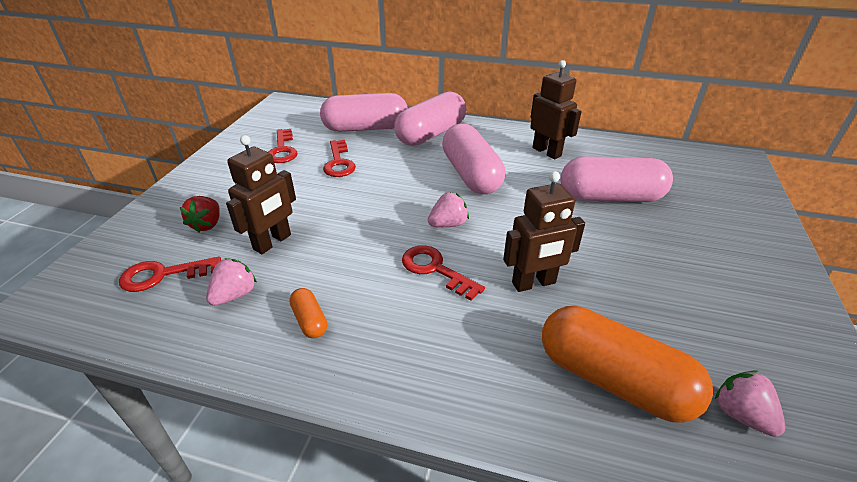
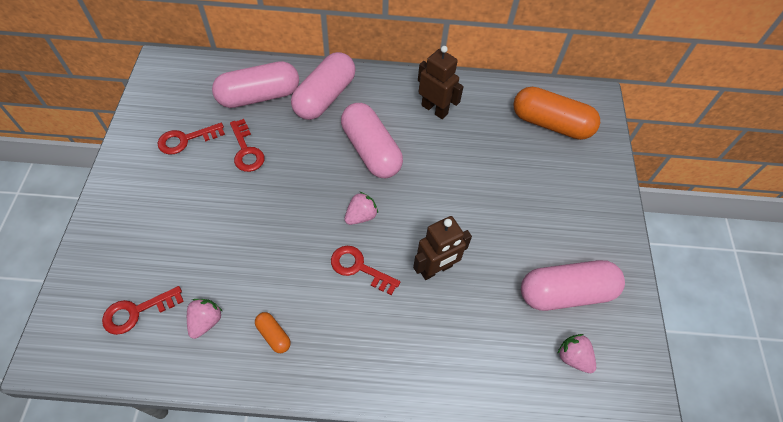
camera: 15 degrees left, 20 degrees up
(207, 224) = (151, 249): red strawberry -> none
(272, 242) = (217, 260): brown robot -> none
(282, 150) = (186, 140): red key -> red key turned 90 degrees clockwise
(610, 197) = (491, 162): pink capsule -> pink capsule (566, 293)
(613, 380) = (495, 346): orange capsule -> orange capsule (551, 124)

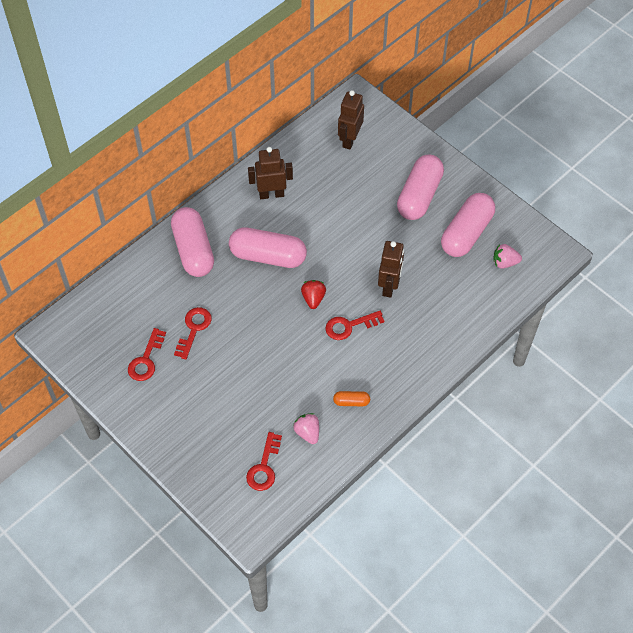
camera: 45 degrees left, 0 degrees up
(246, 151) = (194, 329): red key -> red key turned 90 degrees counterclockwise
(259, 96) = (150, 290): pink capsule -> pink capsule (419, 196)
(361, 216) = (313, 298): pink strawberry -> red strawberry
(551, 124) = (349, 139): orange capsule -> brown robot

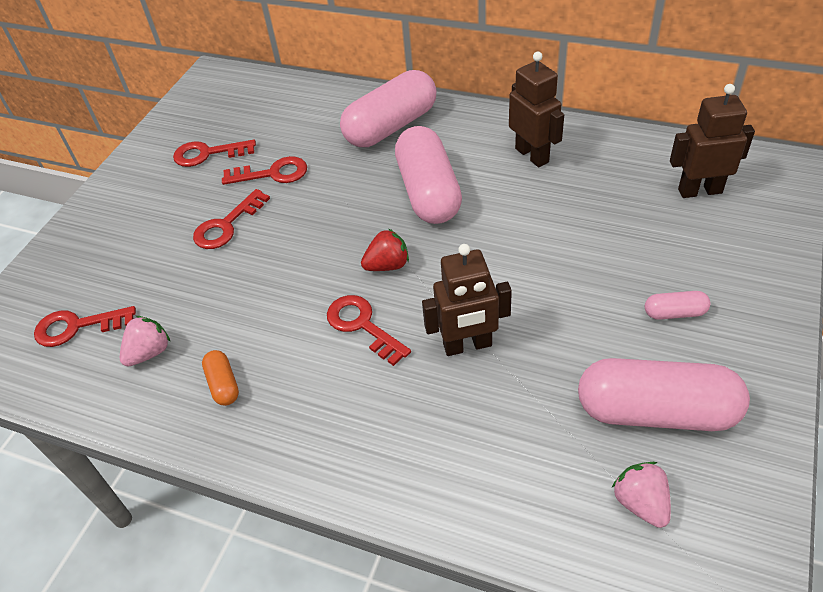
camera: 70 degrees right, 10 degrees down
(226, 368) = (226, 225): none -> red key
(419, 196) = (674, 313): pink capsule -> pink capsule, size x0.44

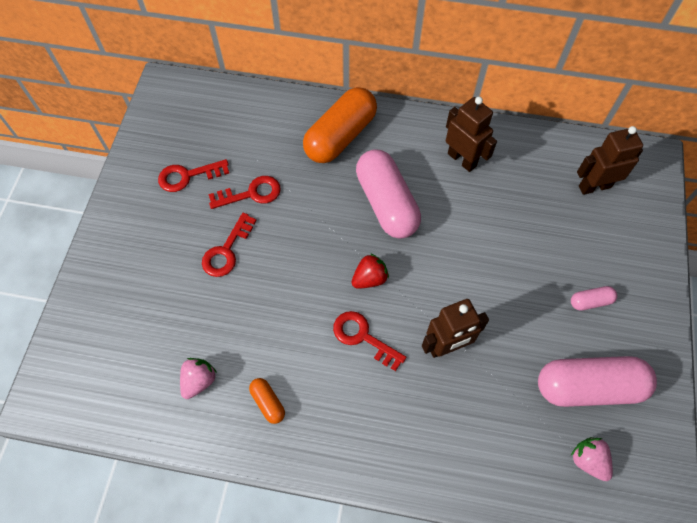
camera: 15 degrees left, 15 degrees up
(77, 327) = (129, 363): red key -> none
(391, 126) = (340, 136): pink capsule -> orange capsule

